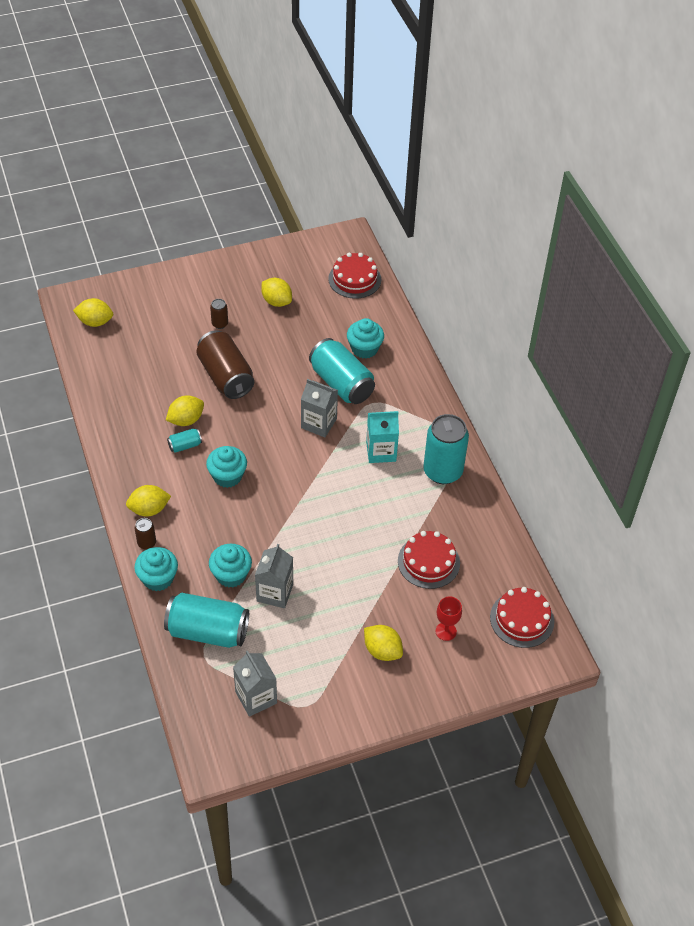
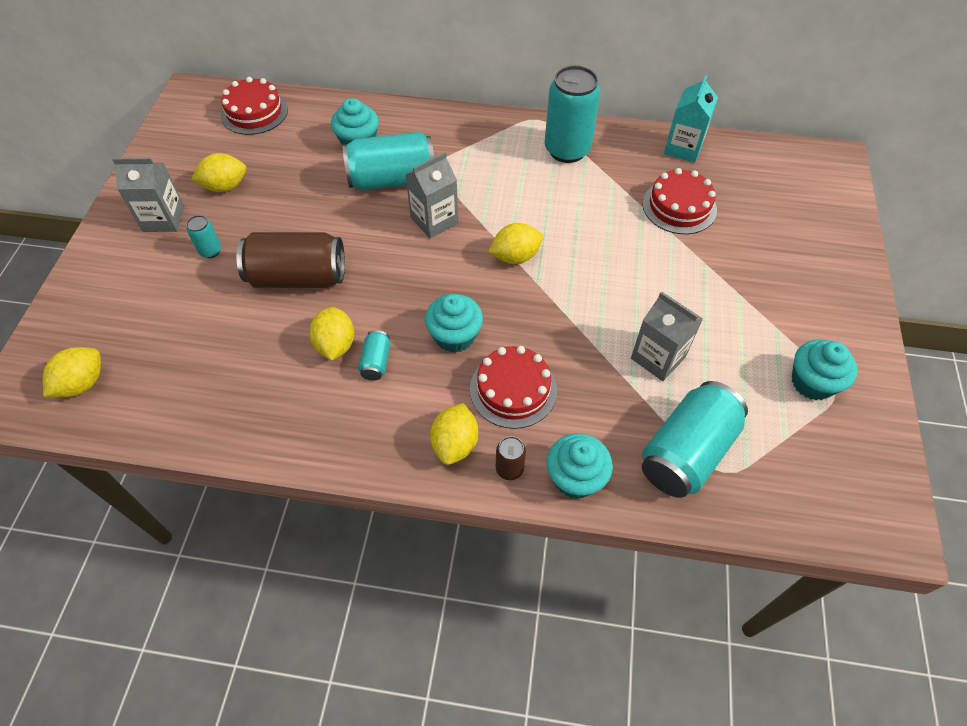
camera: 60 degrees left, 5 degrees up
(220, 324) = (210, 251): brown can -> turquoise can
(231, 575) = (609, 392): turquoise cupcake -> turquoise cupcake (812, 382)
(256, 697) = (807, 438): grey carton -> grey carton (164, 219)
(381, 451) = (509, 185): turquoise carton -> turquoise carton (683, 148)
(382, 651) = (781, 290): yellow lemon -> yellow lemon (515, 257)
(446, 631) = (775, 229): red goblet -> none
(522, 619) = (783, 168): red cake -> red cake (513, 389)

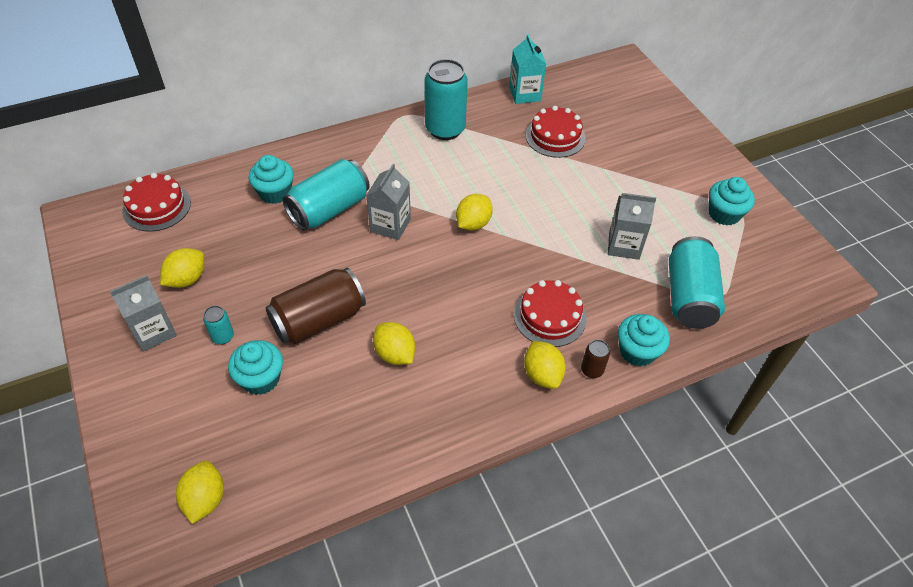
camera: 35 degrees left, 5 degrees down
(376, 362) = (437, 350): turquoise can -> none
(455, 336) = (478, 301): turquoise cupcake -> turquoise cupcake (261, 379)

